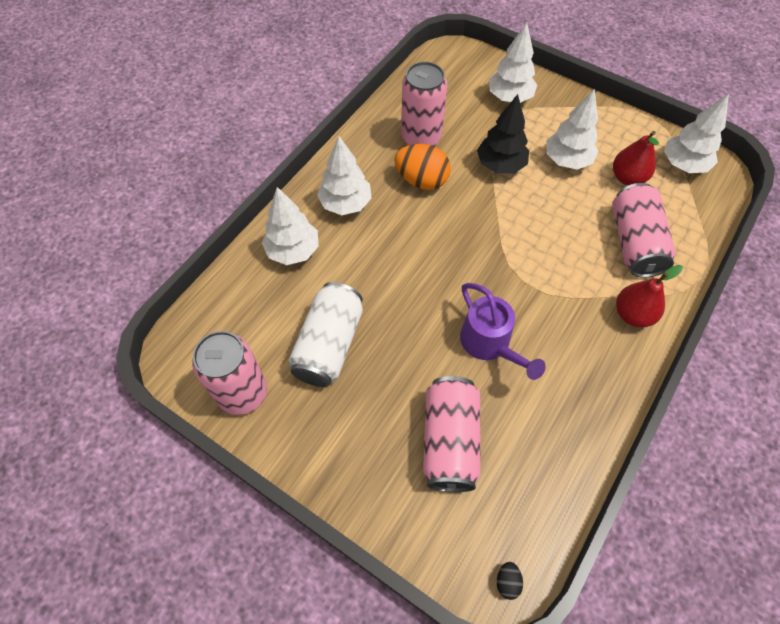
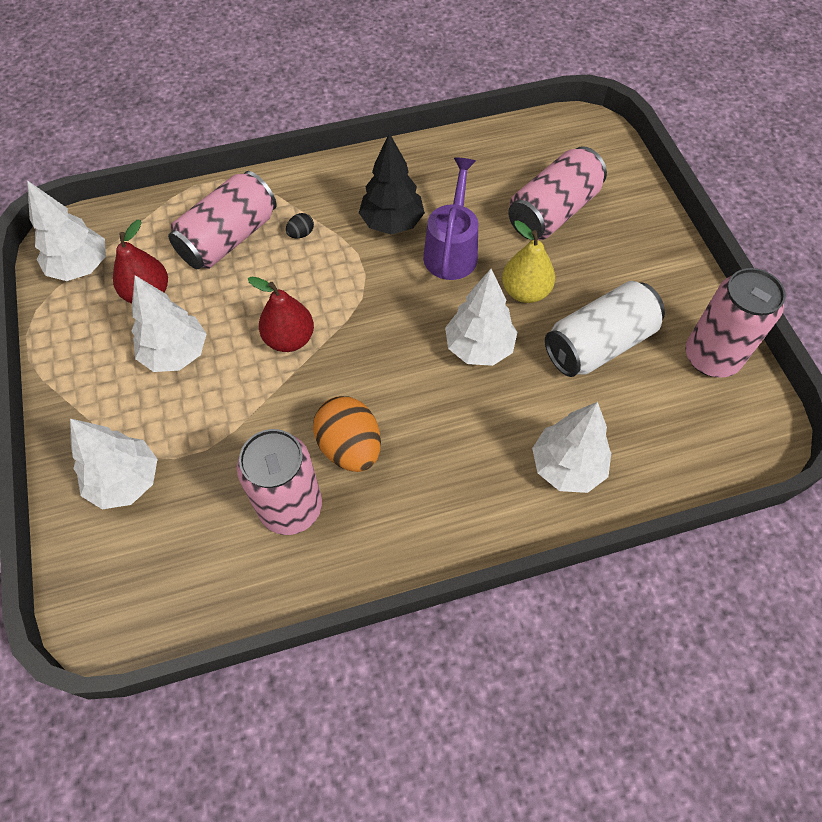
camera: 140 degrees left, 0 degrees up
(345, 204) = (462, 482): white tree -> white tree (479, 348)
(410, 349) = (525, 291): none -> yellow pear
(500, 165) = (247, 400): black tree -> black tree (392, 223)
(507, 582) = (585, 124): black egg -> black egg (301, 234)
(633, 314) = (309, 193): red pear -> red pear (289, 339)

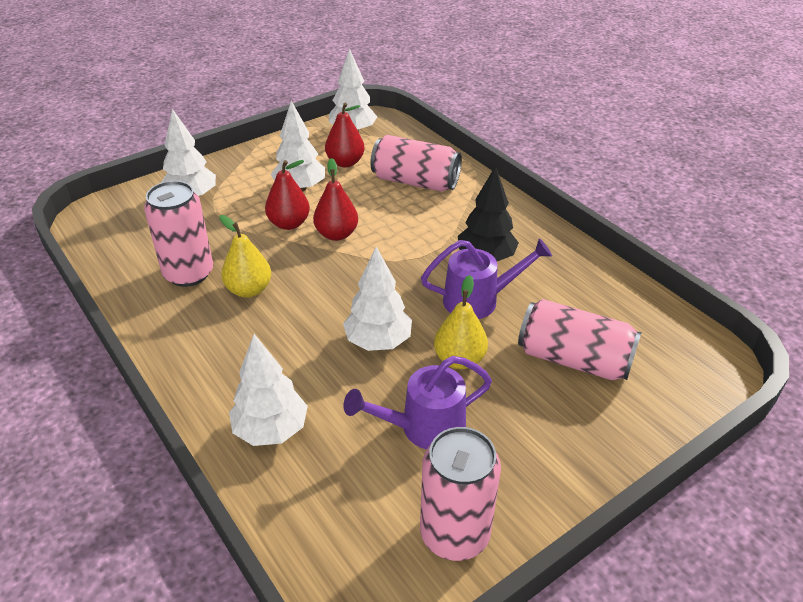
camera: 70 degrees right, 20 degrees down
(244, 381) = (289, 224): none -> red pear
(301, 234) = (442, 213): black egg -> none
(350, 447) = (249, 290): orange egg -> yellow pear
(598, 344) = (423, 428): white can -> purple watering can

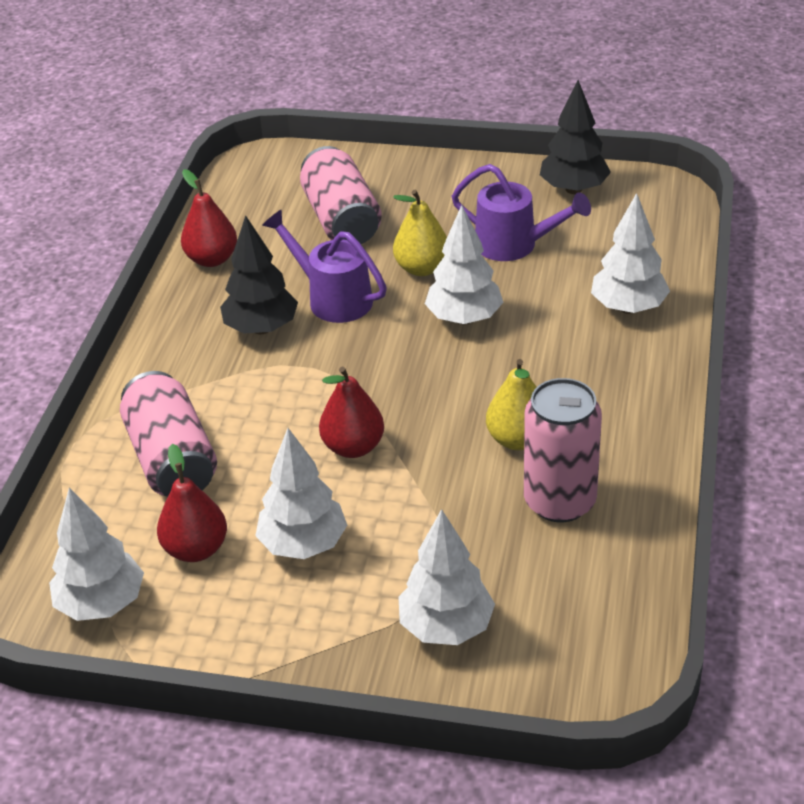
camera: 130 degrees left, 0 degrees up
(289, 224) = (383, 497): red pear -> red pear (212, 259)
(454, 534) = (573, 189): pink can -> black tree

